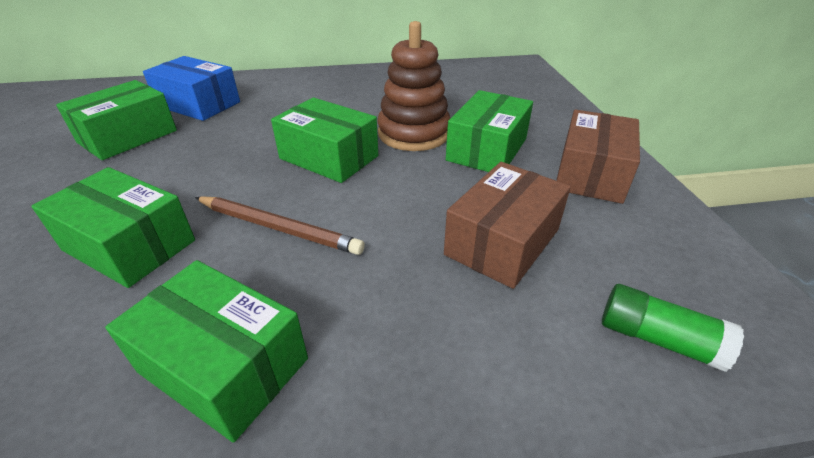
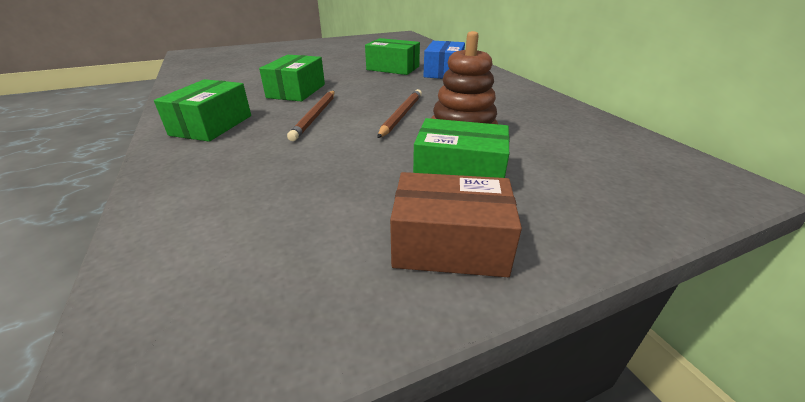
camera: 75 degrees right, 5 degrees down
(329, 157) = (401, 115): green box -> brown pencil
(502, 242) = (309, 191): brown box -> none
(658, 339) = (180, 275): green glue stick -> none

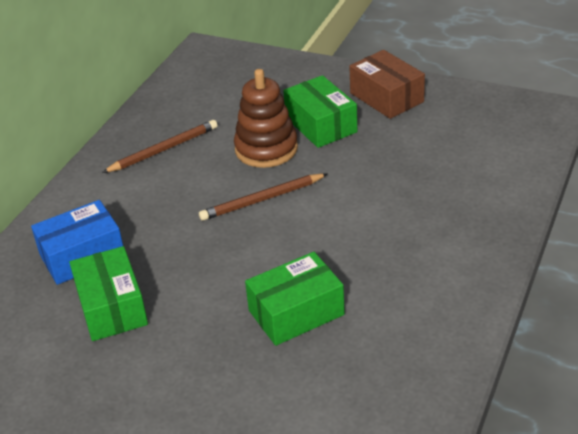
camera: 130 degrees left, 5 degrees up
(212, 125) = (435, 282): green box -> none
(315, 116) = (332, 242): brown pencil -> brown pencil (163, 150)

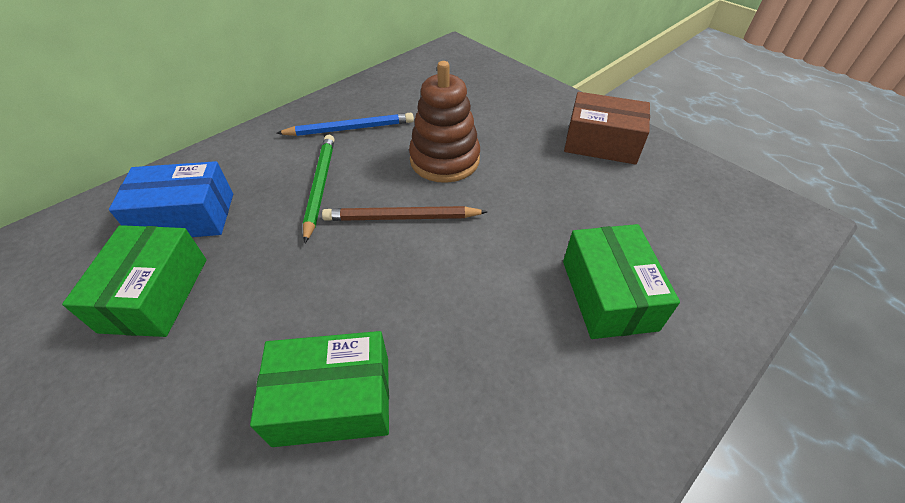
camera: 20 degrees right, 10 degrees up
(163, 150) = (350, 129): brown pencil -> blue pencil
(176, 200) = (320, 186): none -> green pencil
(321, 125) = (515, 151): green box -> green box (608, 294)
(386, 97) = (601, 143): brown box -> brown box turned 60 degrees counterclockwise

